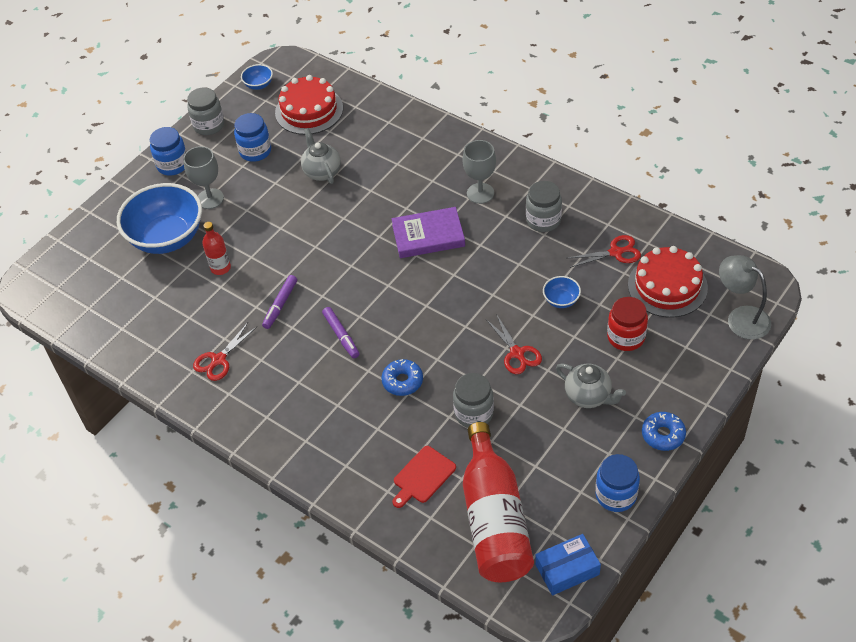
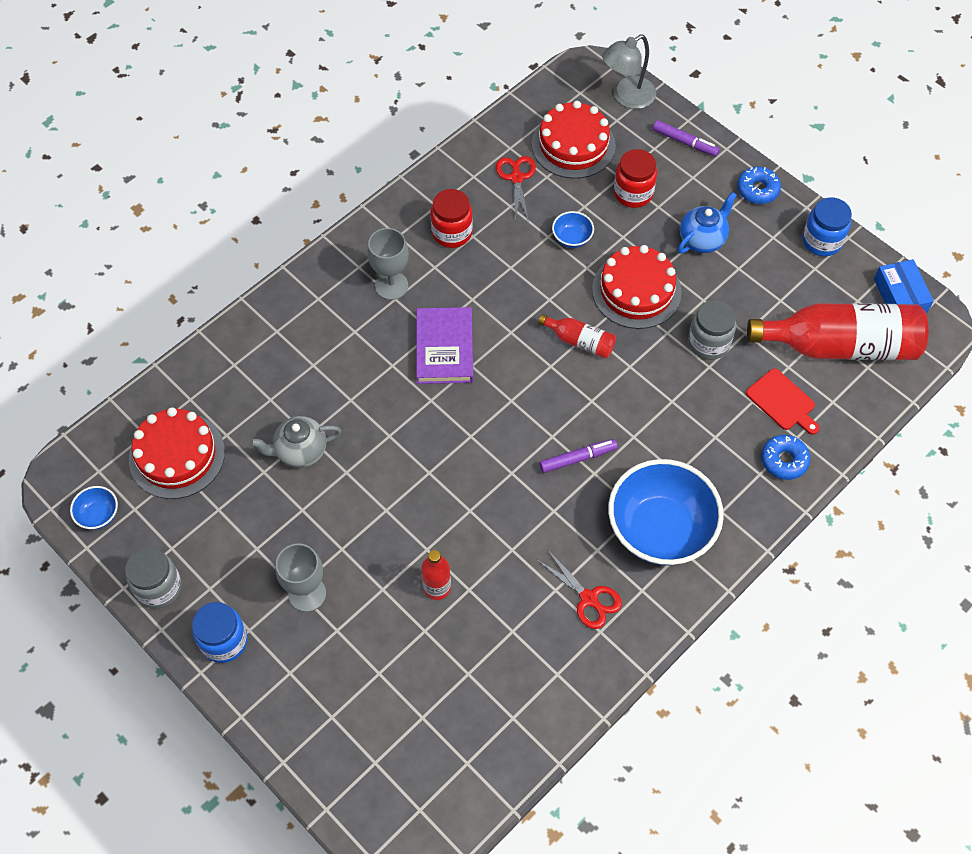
camera: 85 degrees left, 10 degrees up
(167, 238) = (364, 654): blue bowl -> blue bowl (660, 529)
(255, 151) = (234, 529): blue jar -> none
(280, 305) = (516, 521): purple marker -> purple marker (685, 142)
(402, 381) = (655, 404): blue donut -> blue donut (784, 460)
(454, 321) = (580, 341): none -> red bottle
(517, 353) = (636, 291): red scissors -> red cake
(543, 220) = (452, 233): grey jar -> red jar
(588, 396) = (702, 239): grey teapot -> blue teapot

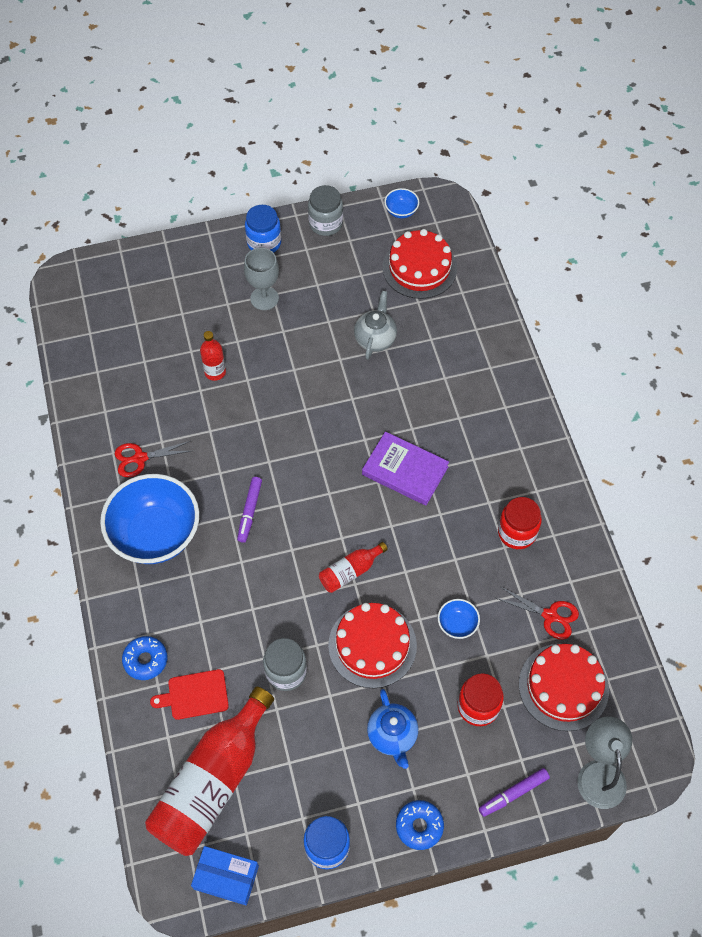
camera: 120 degrees right, 0 degrees up
(391, 285) = (488, 462): grey goblet -> none

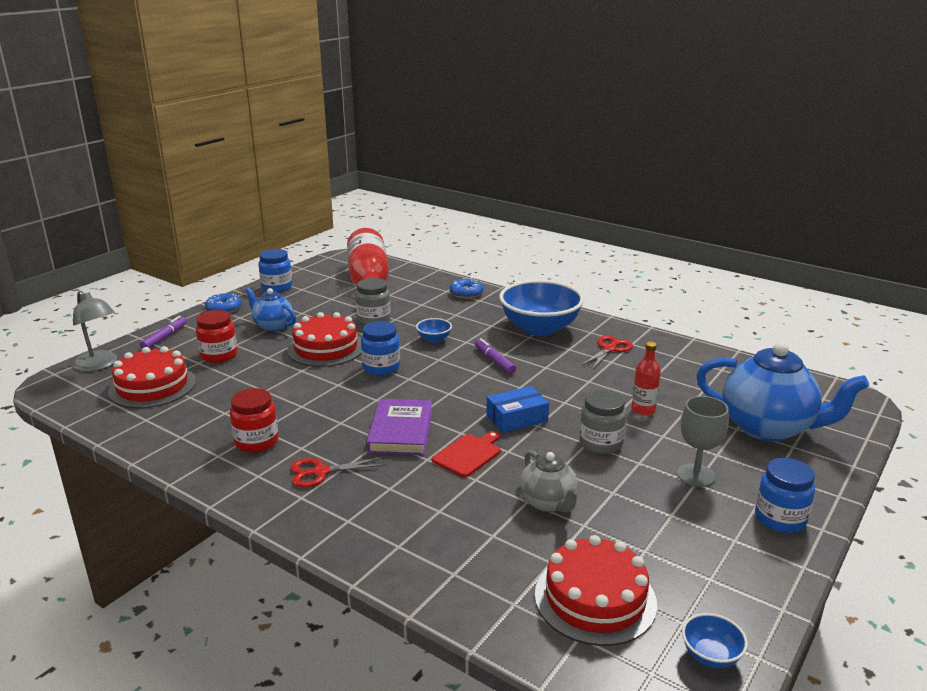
camera: 140 degrees right, 35 degrees down
(162, 299) = (768, 428): none -> blue teapot
(195, 695) = (419, 295): red cutting board -> red cutting board (468, 454)
(226, 877) = (325, 265): blue box -> blue box (517, 418)
(325, 224) = (761, 578): grey jar -> grey jar (600, 443)
(350, 571) = (381, 368): red bottle -> blue jar
(405, 471) = (401, 431): purple book -> purple book turned 75 degrees counterclockwise
(457, 624) = (268, 379): blue bowl -> blue bowl (434, 339)
(550, 616) = (188, 412): red scissors -> red scissors (320, 472)

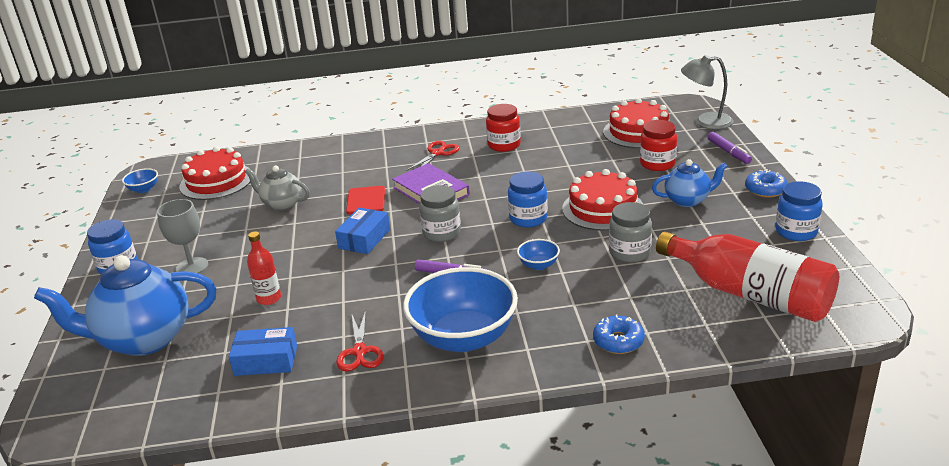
camera: 140 degrees right, 5 degrees up
(600, 443) = (281, 253): grey jar -> grey jar (441, 233)
(676, 371) = (266, 360): none -> blue box

